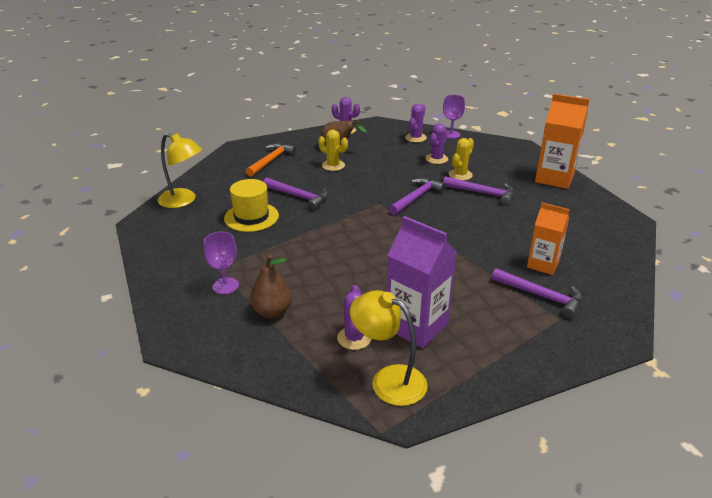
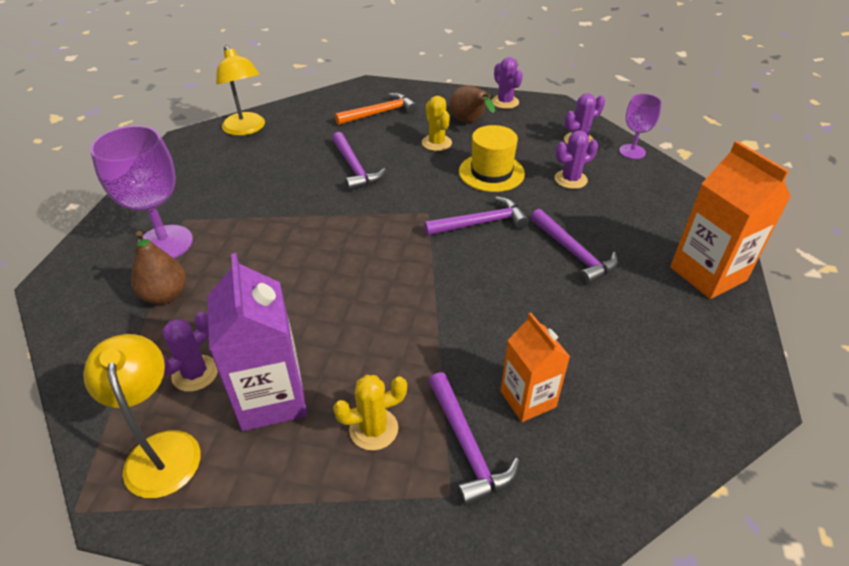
camera: 35 degrees right, 10 degrees up
(225, 286) = (165, 243): purple goblet -> purple goblet, size x1.74
(251, 217) = (281, 173): yellow hat -> yellow hat (491, 172)
(460, 175) = (575, 214): yellow cactus -> yellow cactus (373, 429)

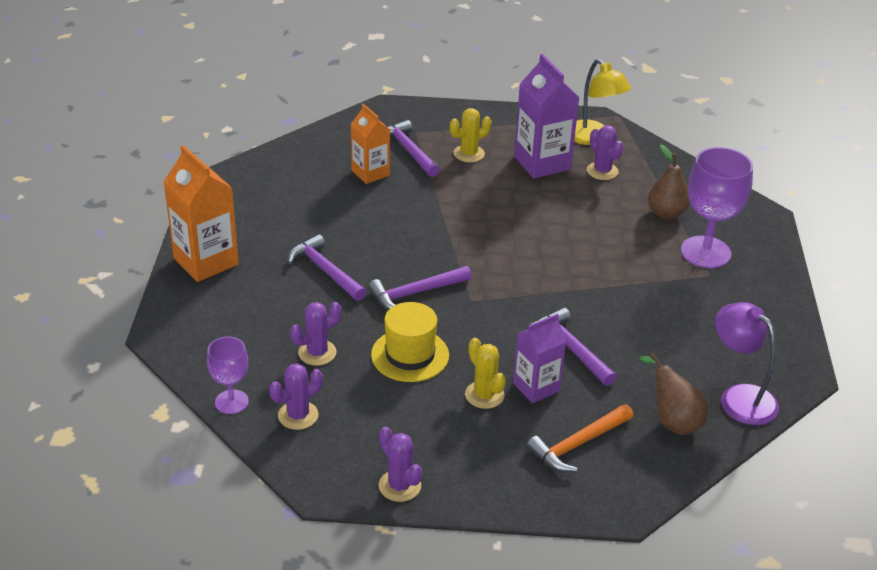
camera: 170 degrees right, 5 degrees down
(195, 373) = (602, 171): purple cactus -> purple cactus turned 60 degrees counterclockwise
(246, 129) = (739, 397): yellow lamp -> purple lamp
(395, 145) = (536, 387): none -> purple carton
(470, 122) = (447, 436): brown pear -> brown pear (673, 421)

